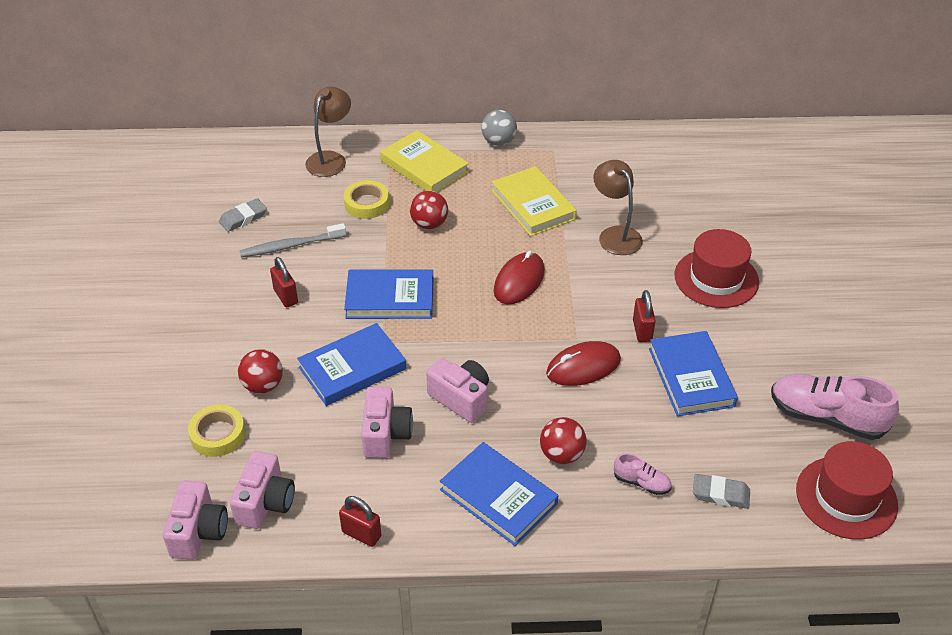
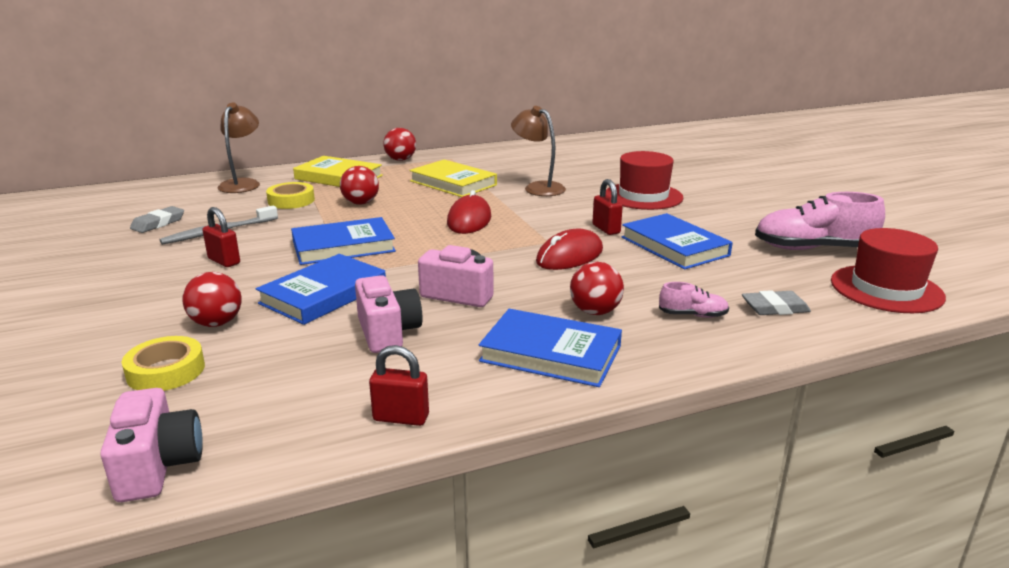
camera: 20 degrees left, 20 degrees down
(265, 503) = (253, 417): pink camera -> none
(498, 142) = (400, 160): grey ball -> red ball

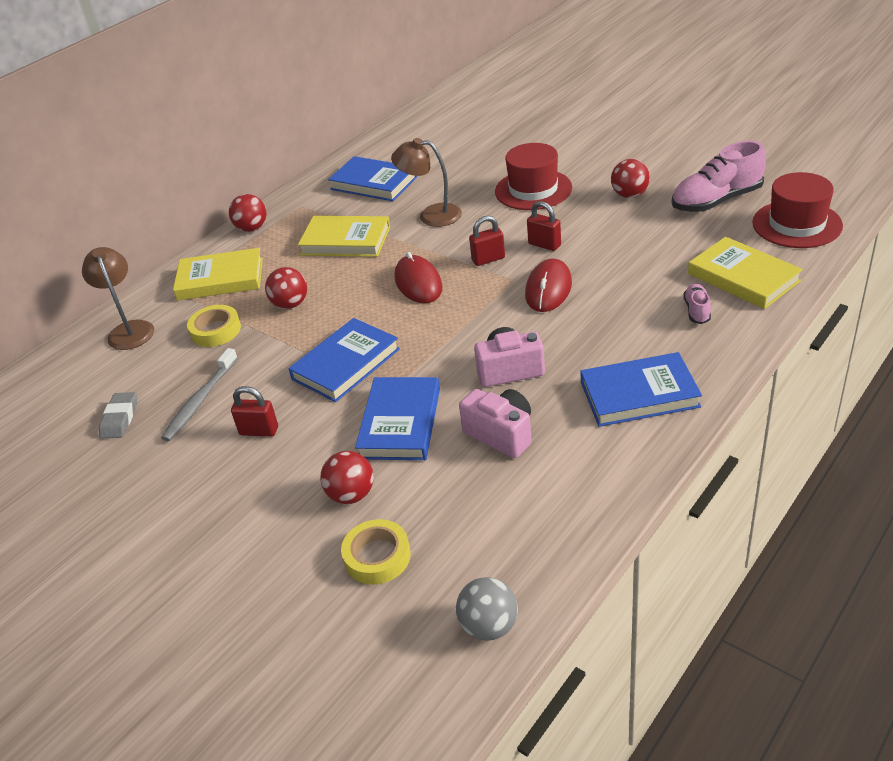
camera: 25 degrees left, 15 degrees up
(158, 466) = (489, 626): pink camera -> grey ball
(401, 418) = (602, 500): red padlock -> red padlock (488, 259)
(595, 312) = (628, 339): red ball -> red ball (629, 195)
(674, 246) = (616, 242): blue book -> blue book (374, 183)
(693, 315) = (697, 310): pink shoe -> pink shoe turned 60 degrees counterclockwise
(775, 308) = (743, 277): grey eraser -> yellow book

